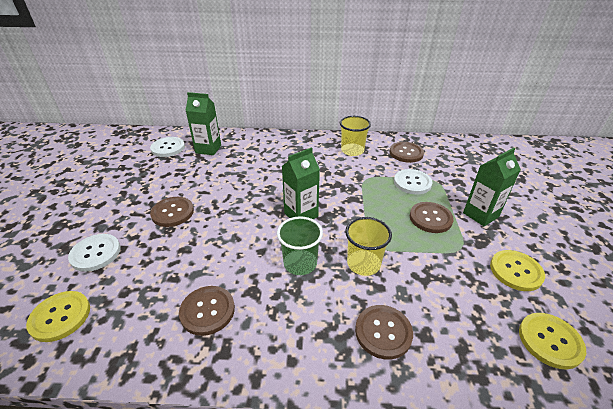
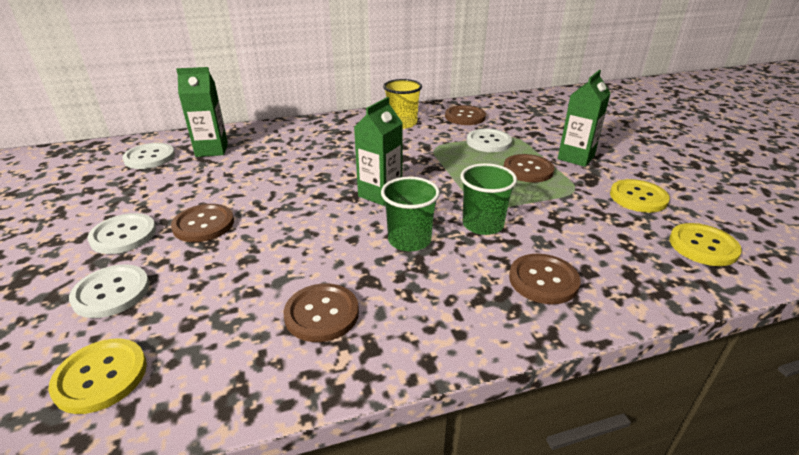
camera: 20 degrees left, 5 degrees down
(123, 209) = (123, 235): none -> white button
(363, 264) = (483, 224): yellow cup -> green cup

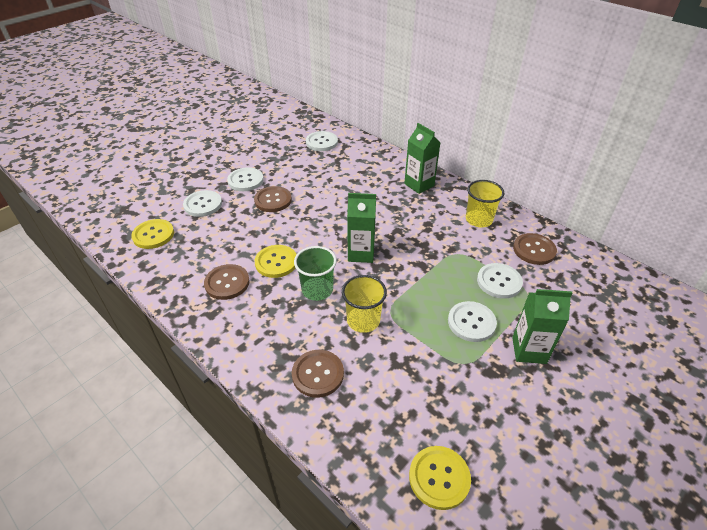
camera: 60 degrees right, 10 degrees up
(212, 150) = (351, 157): green carton -> green carton (419, 185)
(483, 224) = (363, 320): green cup -> yellow cup
(528, 170) = (471, 322): brown button -> white button
(638, 197) = (490, 414): yellow button -> yellow button (276, 262)

